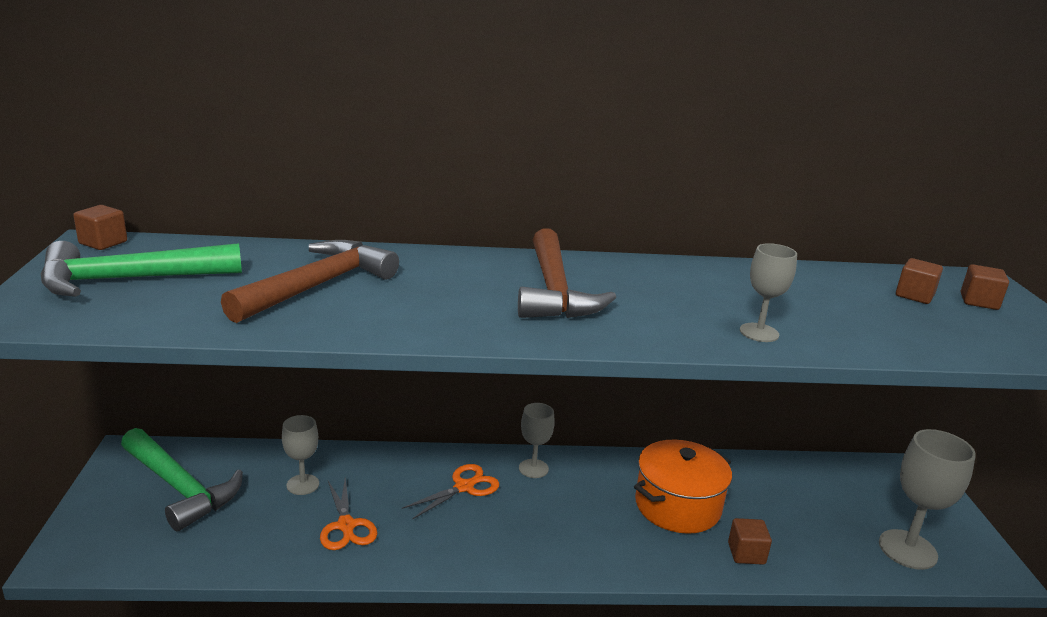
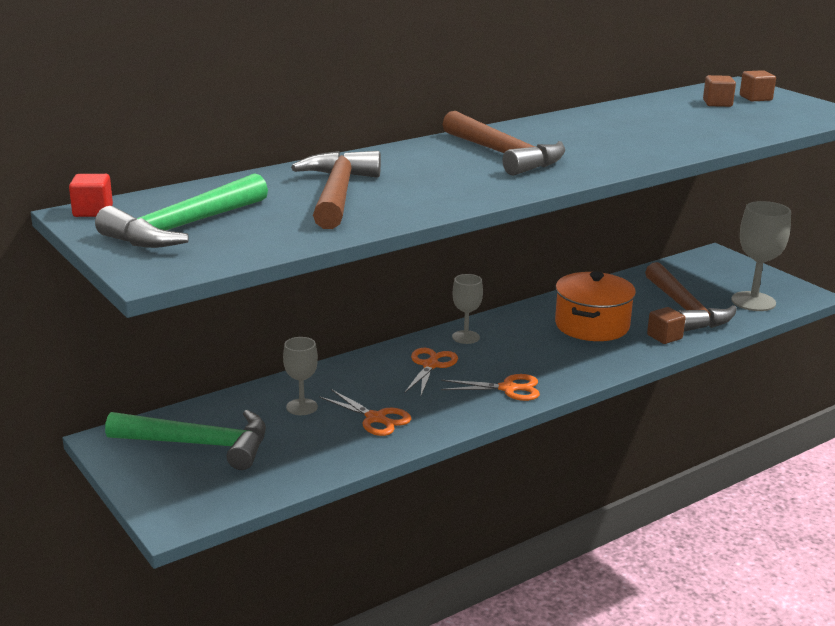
camera: 30 degrees left, 0 degrees up
(103, 242) = (93, 211): brown cube -> red cube
(506, 547) = (508, 388): none -> orange scissors
(759, 332) = (665, 146): grey goblet -> none
(808, 527) = (685, 309): none -> brown hammer

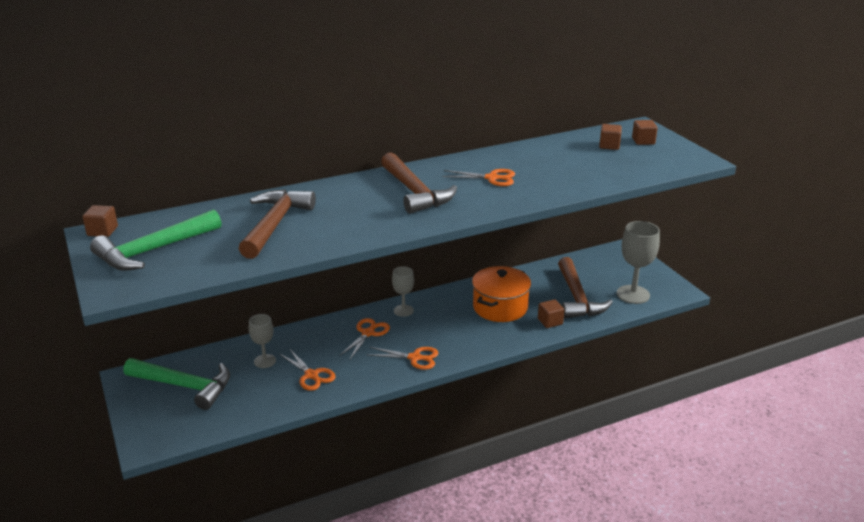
camera: 10 degrees right, 5 degrees up
(93, 211) = (102, 231): red cube -> brown cube
(594, 138) = (492, 178): none -> orange scissors

